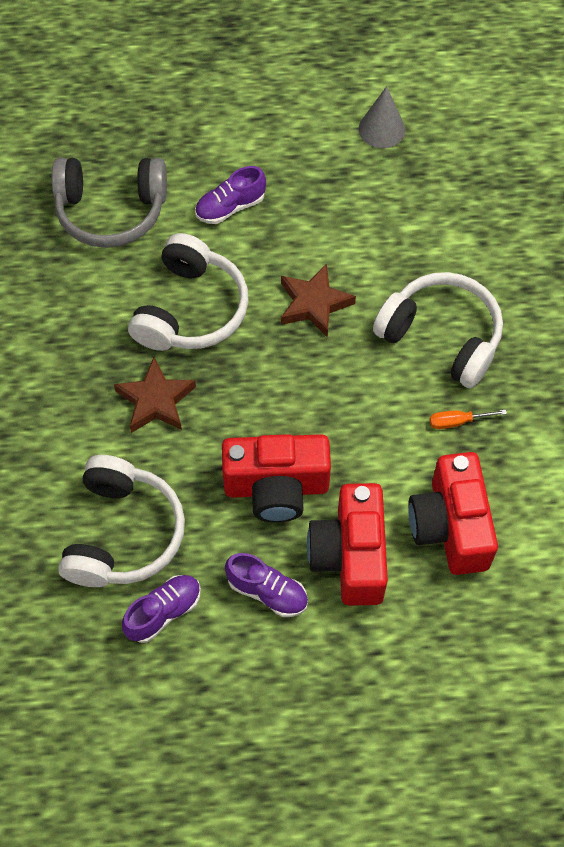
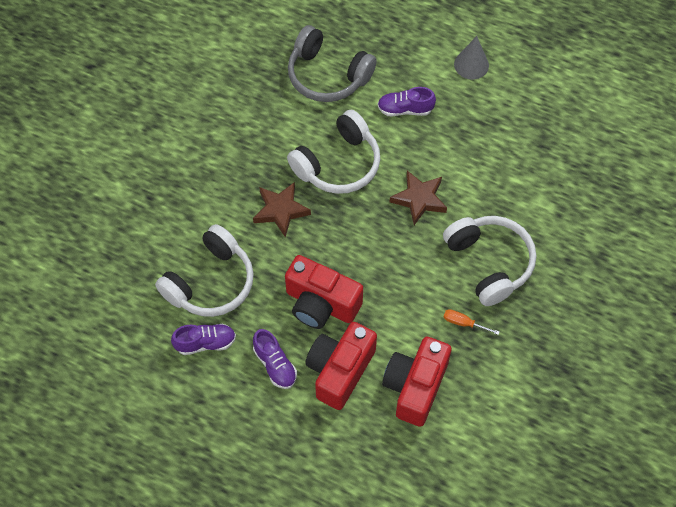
camera: 30 degrees right, 0 degrees up
(381, 129) = (539, 105): grey cone -> grey cone (471, 64)

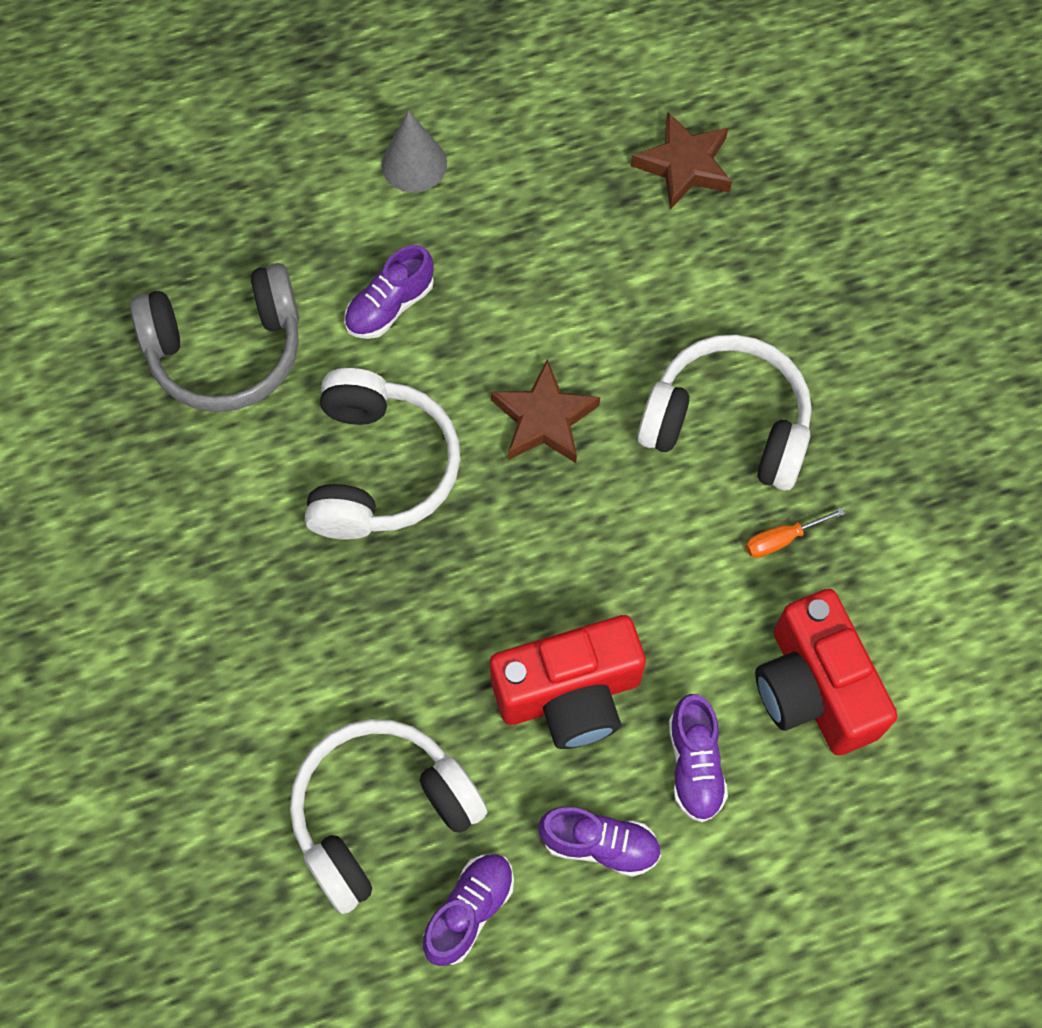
camera: 45 degrees left, 5 degrees up
(210, 282) = (381, 814): white headphones -> white headphones turned 120 degrees counterclockwise
(281, 210) = (369, 612): brown star -> brown star (684, 165)
(340, 371) = (694, 765): red camera -> purple shoe

